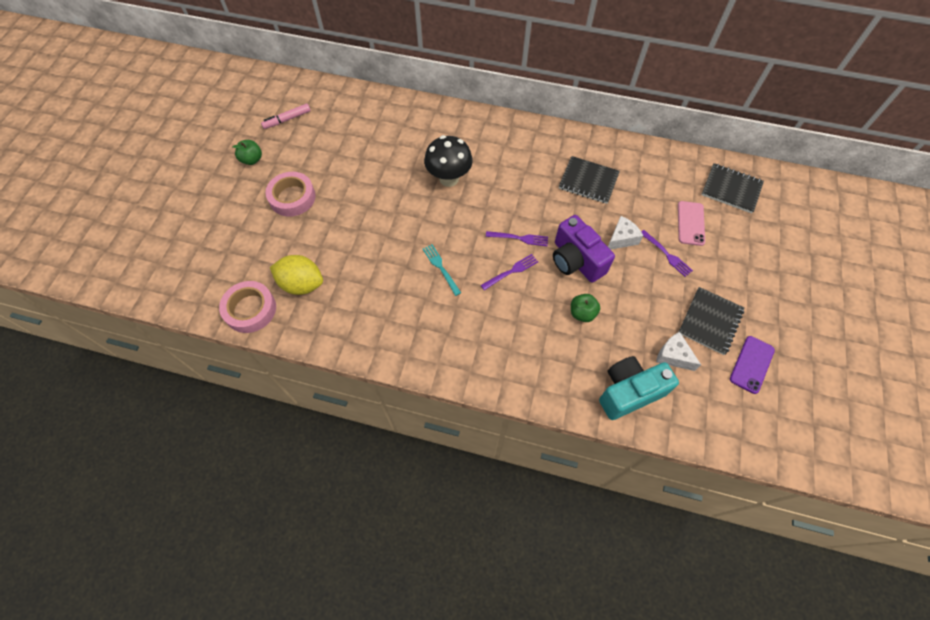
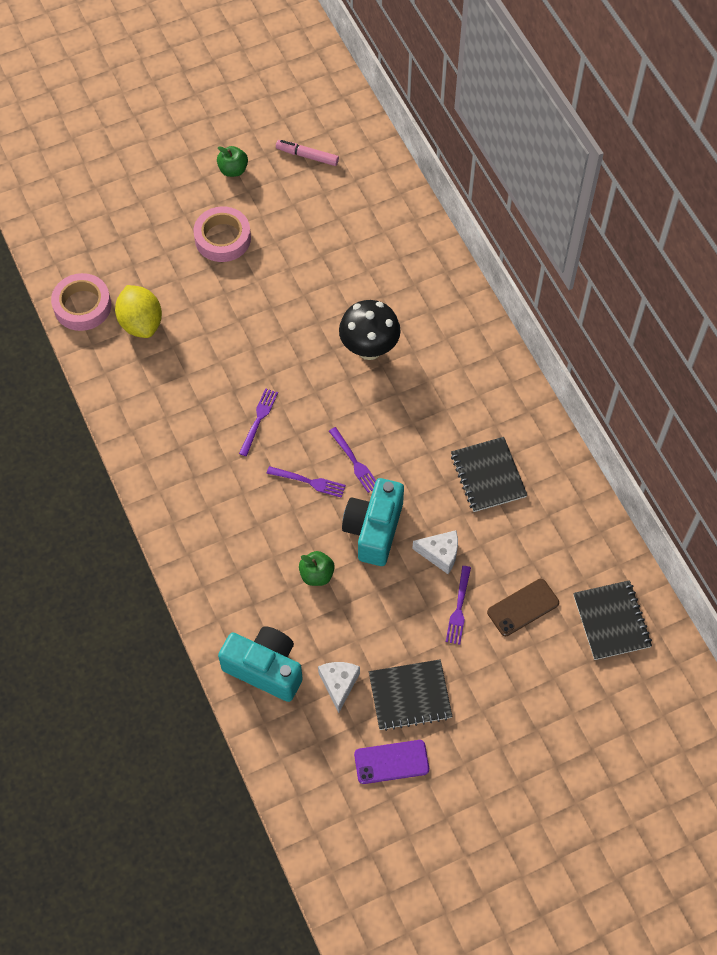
camera: 50 degrees right, 0 degrees up
(441, 268) = (258, 420): turquoise fork -> purple fork
(576, 260) = (374, 530): purple camera -> turquoise camera
(690, 223) = (523, 607): pink phone -> brown phone

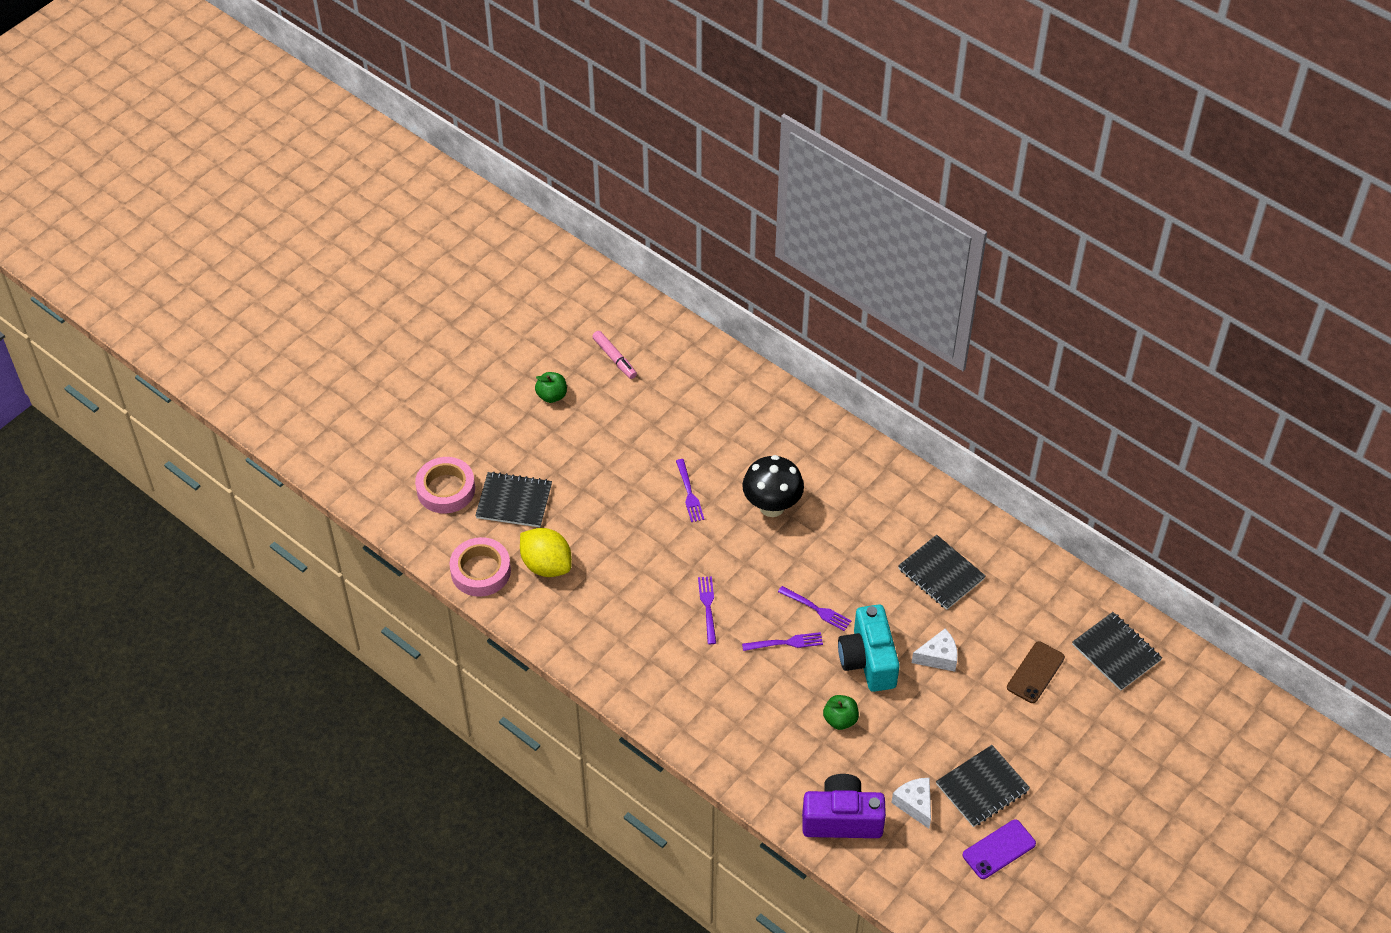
camera: 25 degrees left, 10 degrees down
(146, 254) = (514, 501): none -> black notebook
(222, 238) = (578, 460): pink tape -> pink tape (446, 489)
(265, 669) = (842, 819): turquoise camera -> purple camera
(307, 156) = (614, 358): pink marker -> pink marker turned 120 degrees counterclockwise
(459, 608) = (981, 696): purple fork -> purple fork (689, 493)

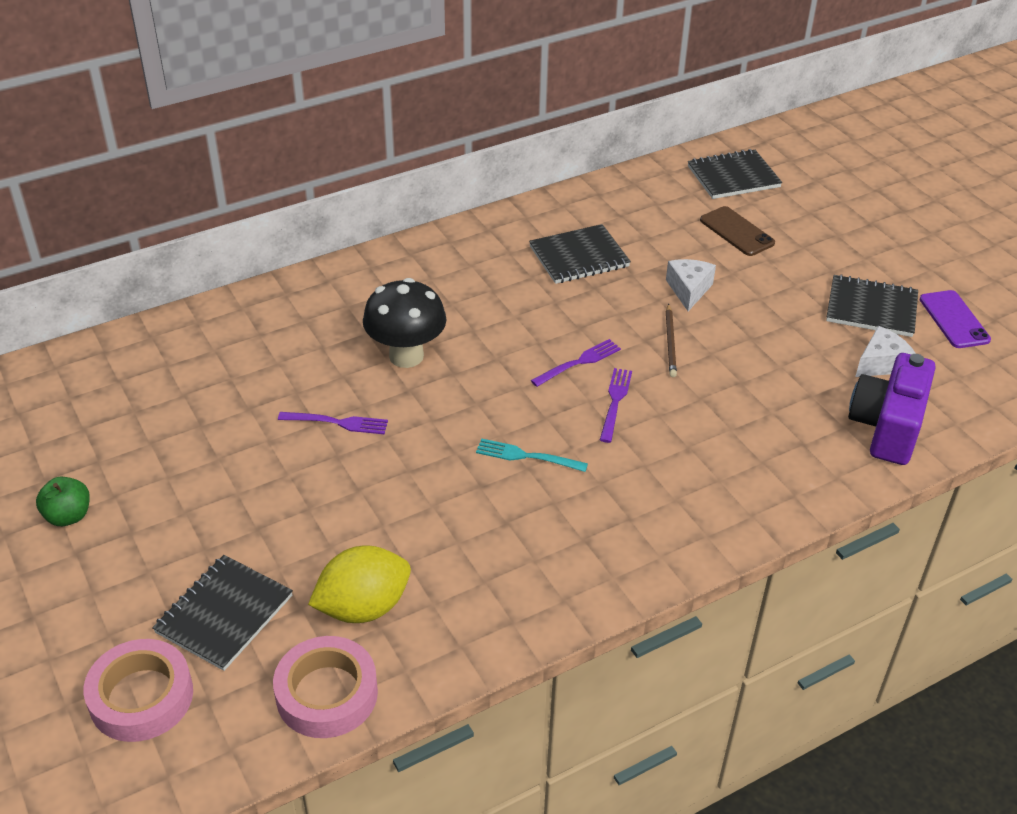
camera: 70 degrees left, 10 degrees down
(614, 358) = (61, 432): pink marker -> none
(708, 607) = (527, 456): purple fork -> turquoise fork
(840, 719) = (745, 388): green apple -> none
(868, 660) = (670, 342): turquoise camera -> brown pencil
(915, 804) = (881, 363): white cheese -> white cheese turned 150 degrees clockwise
(982, 787) = (871, 308): black notebook -> black notebook turned 60 degrees counterclockwise

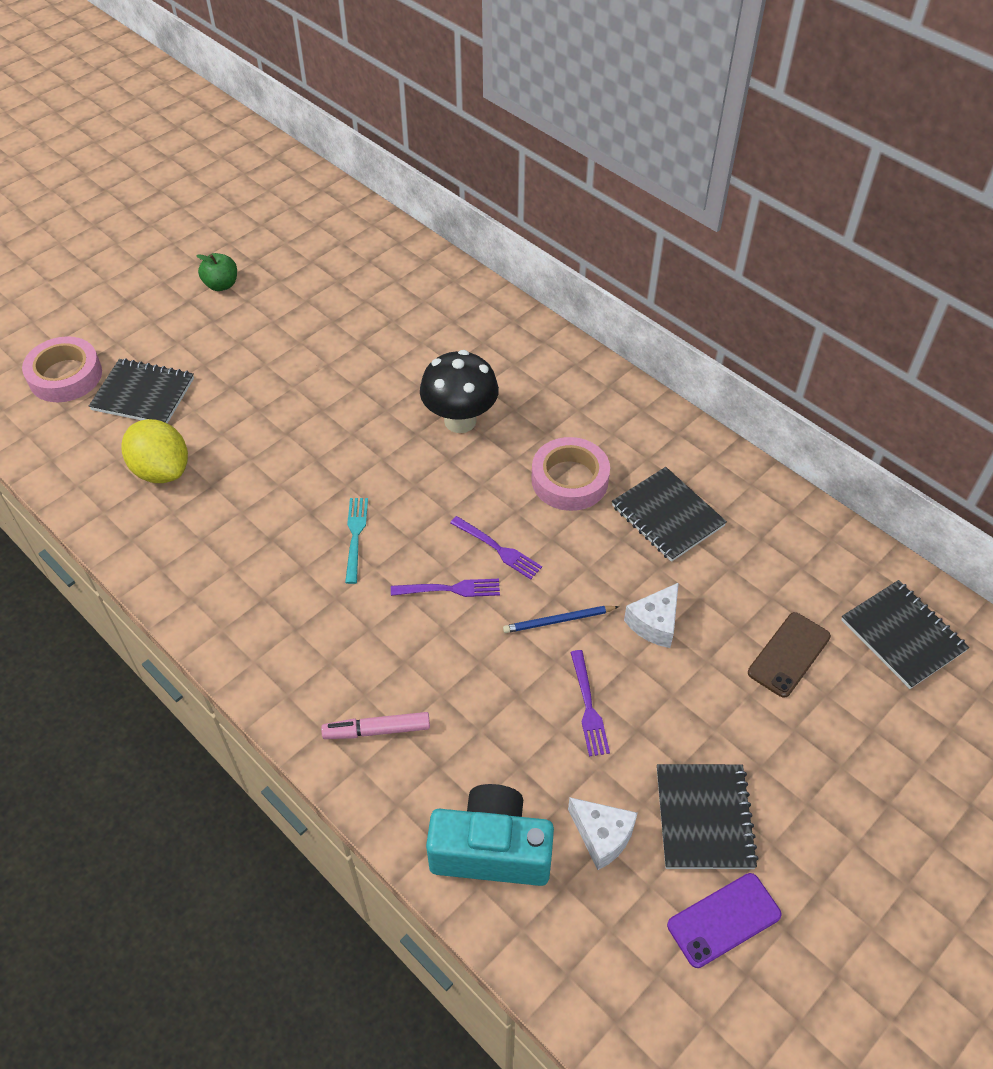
camera: 75 degrees right, 10 degrees up
(327, 694) = (77, 472): pink tape -> pink tape (569, 480)
(337, 422) = (360, 399): purple fork -> purple fork (588, 706)
(670, 342) = (558, 621): brown pencil -> blue pencil
(688, 290) = (655, 623): white cheese -> white cheese turned 135 degrees clockwise
(759, 477) = (377, 730): none -> pink marker
(887, 427) = (491, 850): purple camera -> turquoise camera

